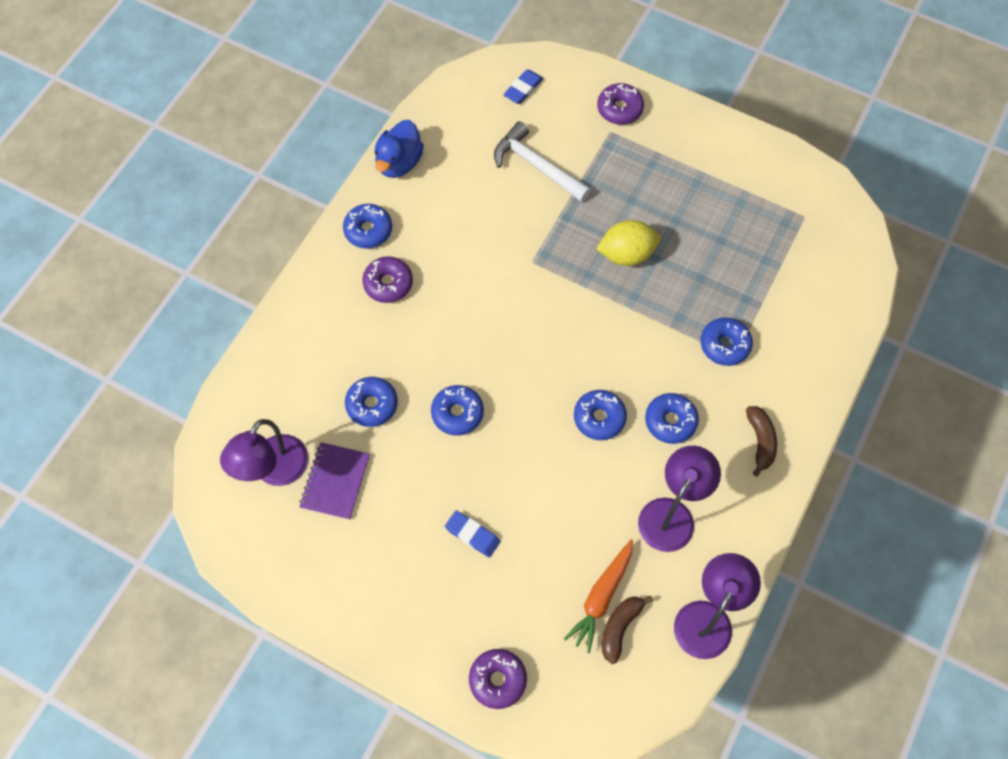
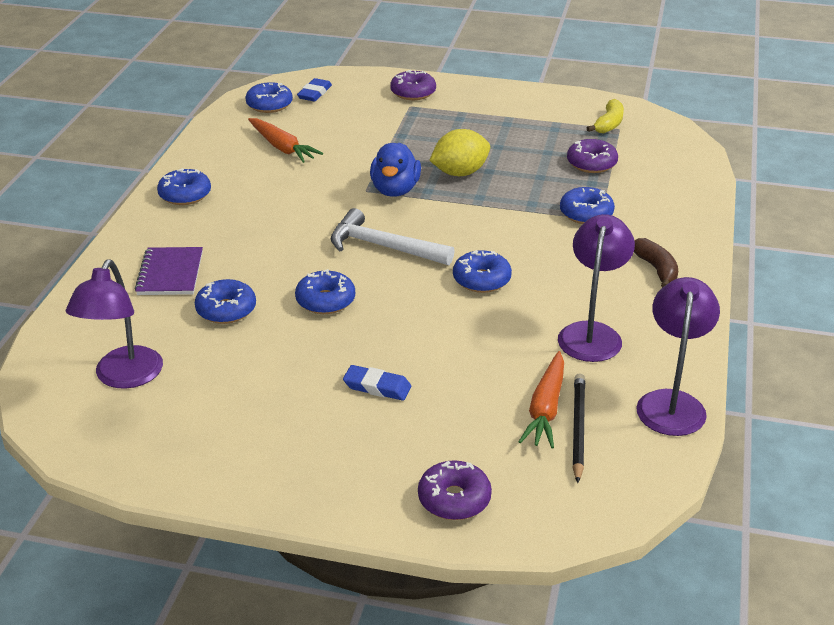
camera: 15 degrees left, 30 degrees down
(335, 482) = (200, 373): purple notebook -> purple notebook (170, 273)
(388, 283) = (217, 225): purple donut -> purple donut (591, 163)
(399, 162) = (204, 150): blue duck -> blue duck (395, 190)
(471, 175) = (282, 147): none -> orange carrot
(536, 166) = (346, 134): white hammer -> white hammer (383, 247)
(620, 628) = (578, 429): brown banana -> black pencil
(670, 421) = (557, 270): blue donut -> blue donut (269, 105)
(797, 206) = (609, 124): none -> yellow banana

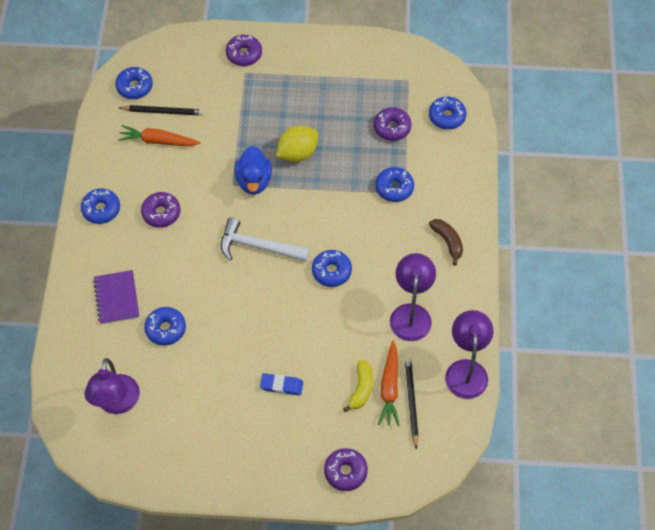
camera: 10 degrees left, 25 degrees up
(262, 205) = (161, 213): none -> purple donut
(282, 147) = (158, 141): orange carrot -> orange carrot turned 150 degrees clockwise
(297, 126) = (163, 112): none -> black pencil
(314, 93) = (166, 66): blue eraser -> none
(325, 301) = (230, 309): blue donut -> blue donut (447, 116)
(609, 124) = (400, 75): yellow banana -> yellow banana (361, 389)

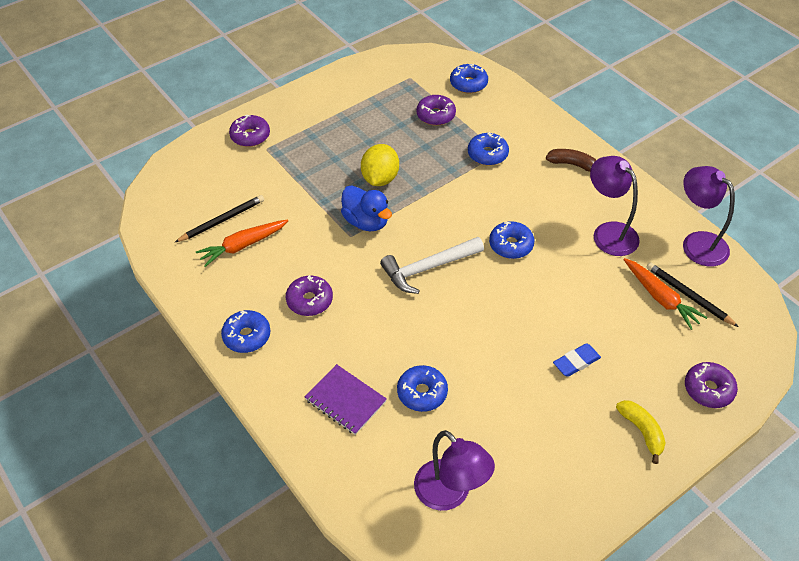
camera: 40 degrees left, 10 degrees down
(134, 87) = (172, 218): blue donut -> none
(361, 389) = (640, 315): yellow banana -> yellow banana (642, 431)

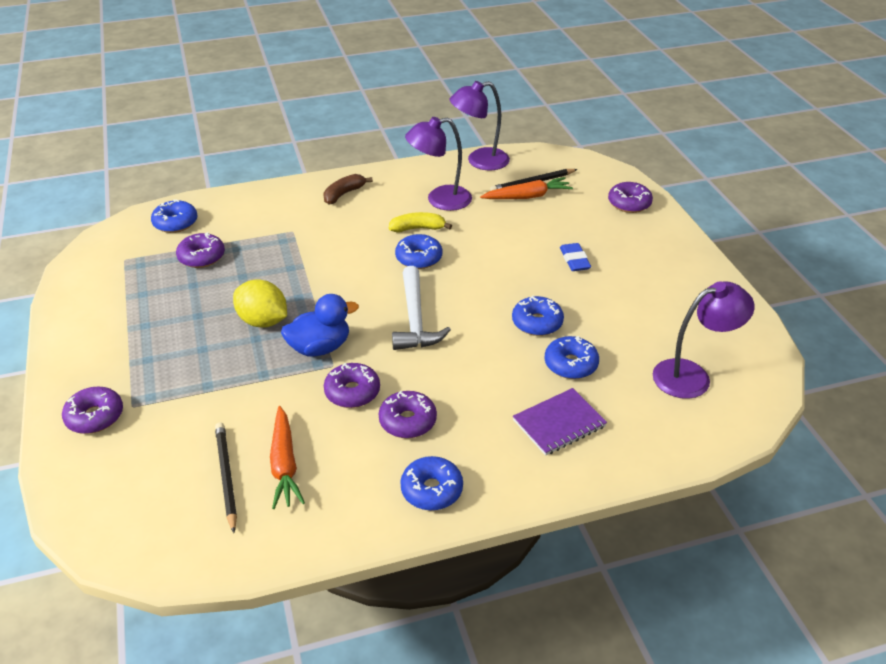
camera: 70 degrees left, 10 degrees down
(327, 257) = (352, 392): none -> purple donut
(487, 154) = (288, 239): blue donut -> blue donut (537, 323)
(642, 431) = (658, 248): yellow banana -> yellow banana (418, 228)

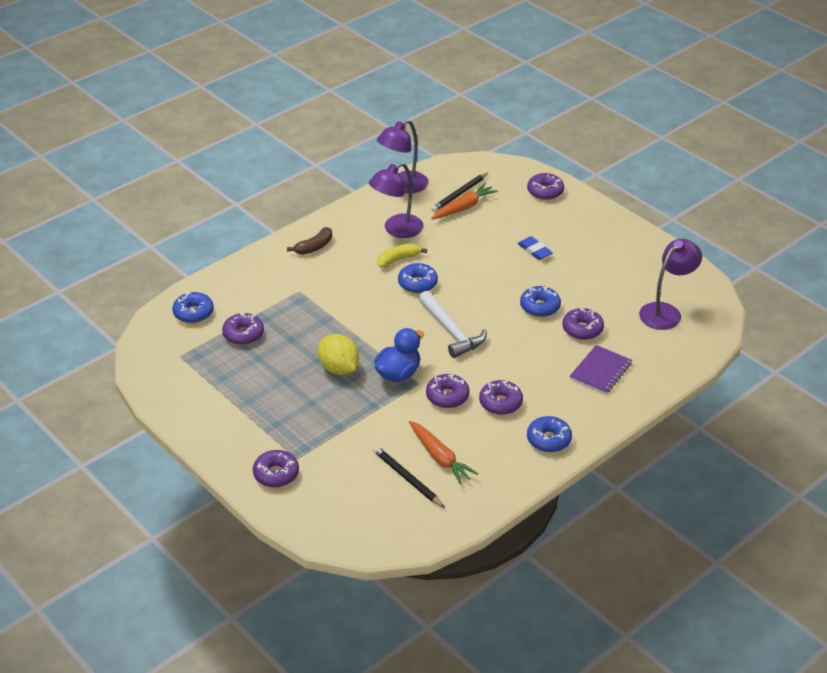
camera: 25 degrees left, 0 degrees up
(263, 321) = (339, 368): yellow lemon -> yellow lemon turned 45 degrees clockwise
(344, 194) = (314, 247): brown banana -> brown banana turned 150 degrees counterclockwise
(570, 364) = (582, 329): blue donut -> purple donut

